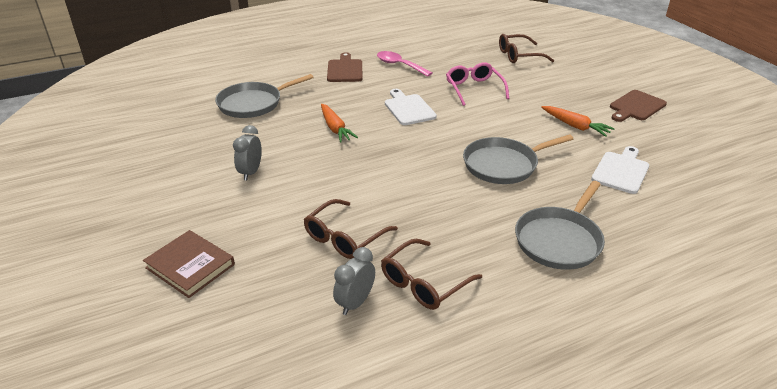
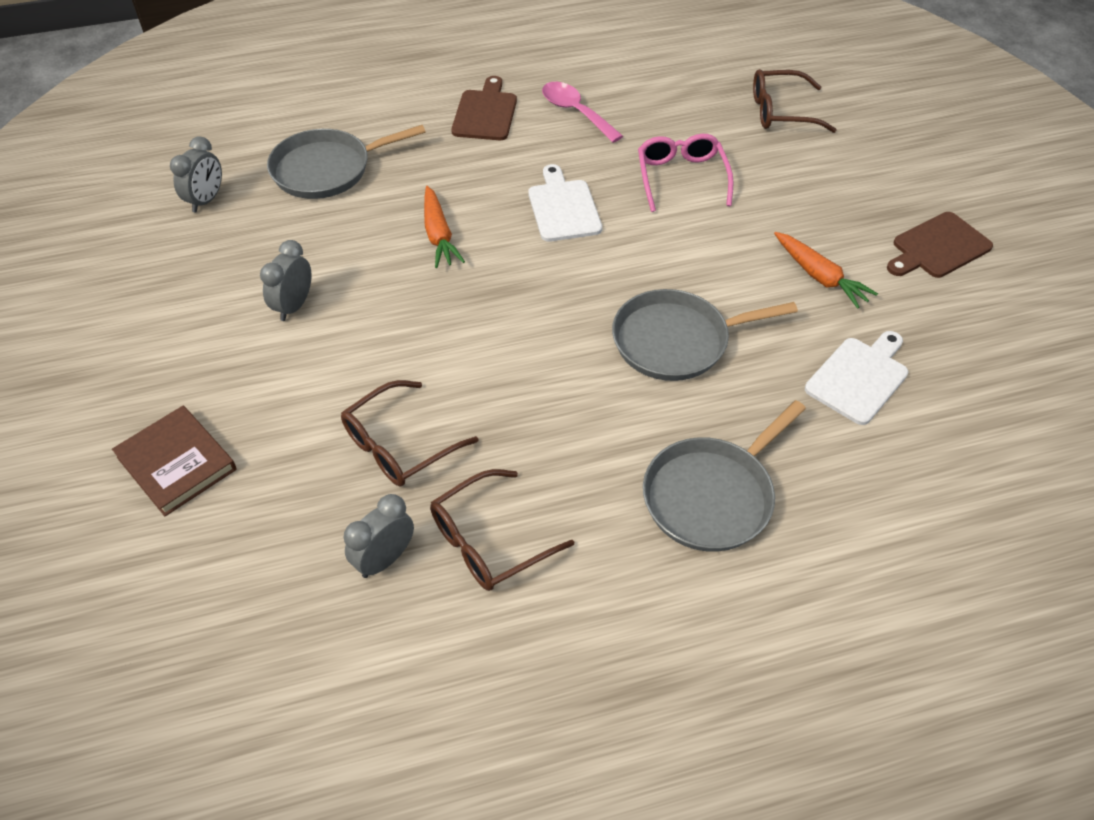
camera: 10 degrees right, 15 degrees up
(177, 125) = (206, 200): none -> grey clock

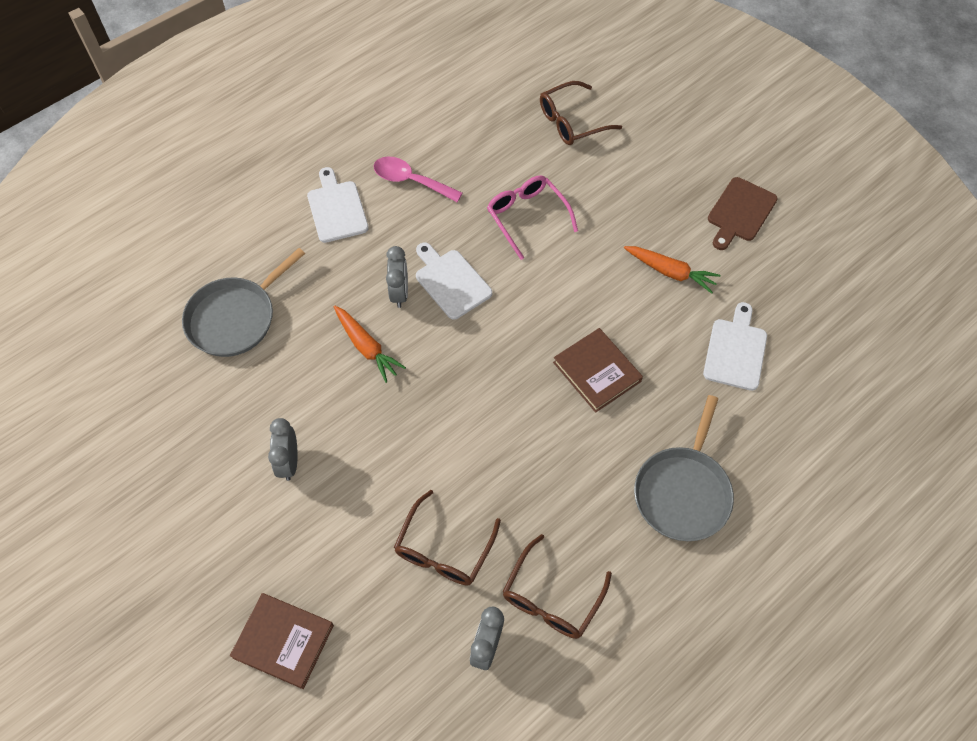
camera: 25 degrees left, 10 degrees up
(206, 200) = (149, 390): grey clock -> grey clock (399, 293)
(485, 113) = (336, 208): brown cutting board -> white cutting board
(676, 341) = (597, 372): grey pan -> brown book

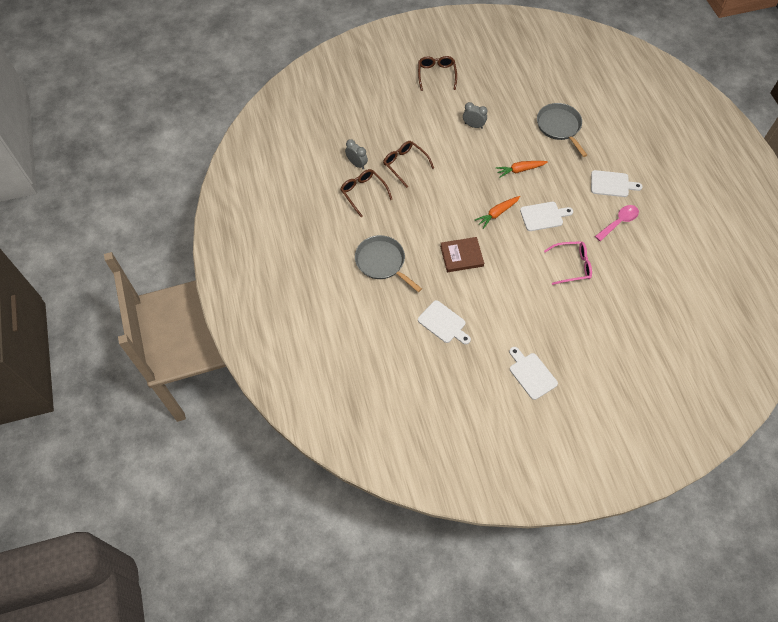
camera: 115 degrees right, 0 degrees up
(283, 641) = (396, 103): brown book -> none
(399, 293) = (546, 193): grey clock -> none
(572, 121) = (635, 317): brown glasses -> brown glasses (436, 75)
(670, 272) = (506, 317): orange carrot -> orange carrot (497, 213)
(740, 212) = (531, 374): brown cutting board -> white cutting board

